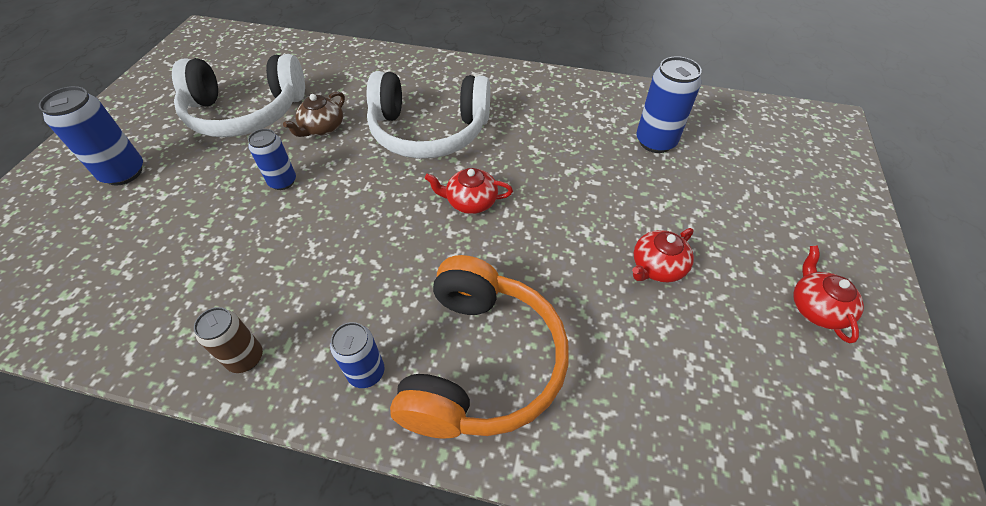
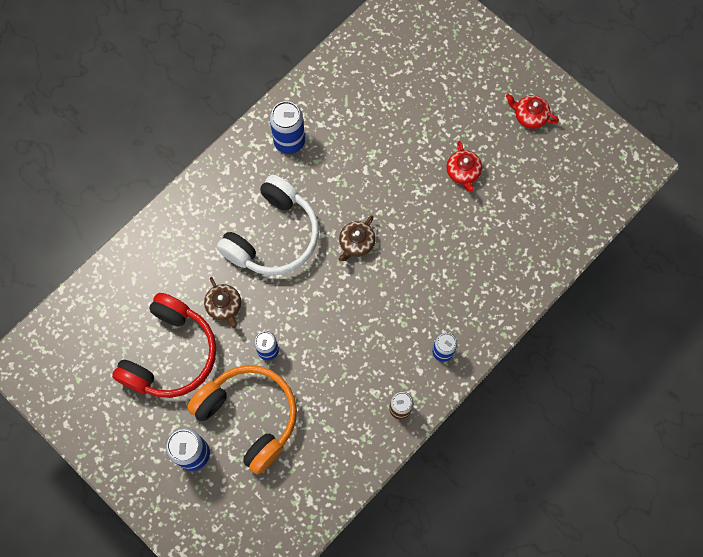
camera: 60 degrees left, 20 degrees up
(246, 112) = (170, 354): white headphones -> red headphones
(470, 201) = (356, 243): red teapot -> brown teapot
(481, 362) = (468, 294): orange headphones -> orange headphones (249, 416)
(655, 142) = (372, 102): blue can -> blue can (289, 141)

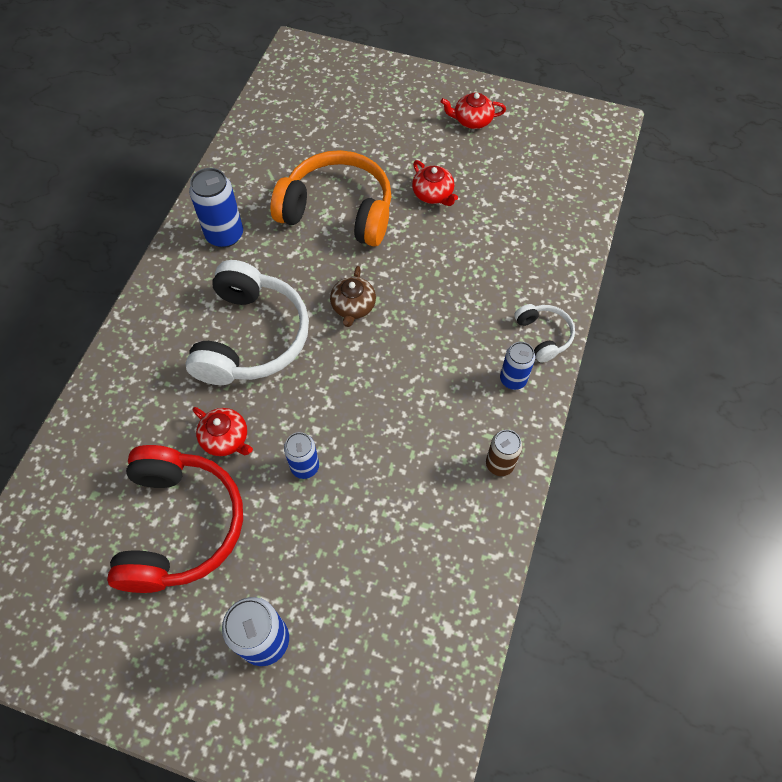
camera: 25 degrees left, 10 degrees down
(224, 306) = (226, 438): brown teapot -> red teapot
(249, 416) = (318, 557): orange headphones -> orange headphones (338, 211)
(483, 328) = (543, 335): none -> white headphones

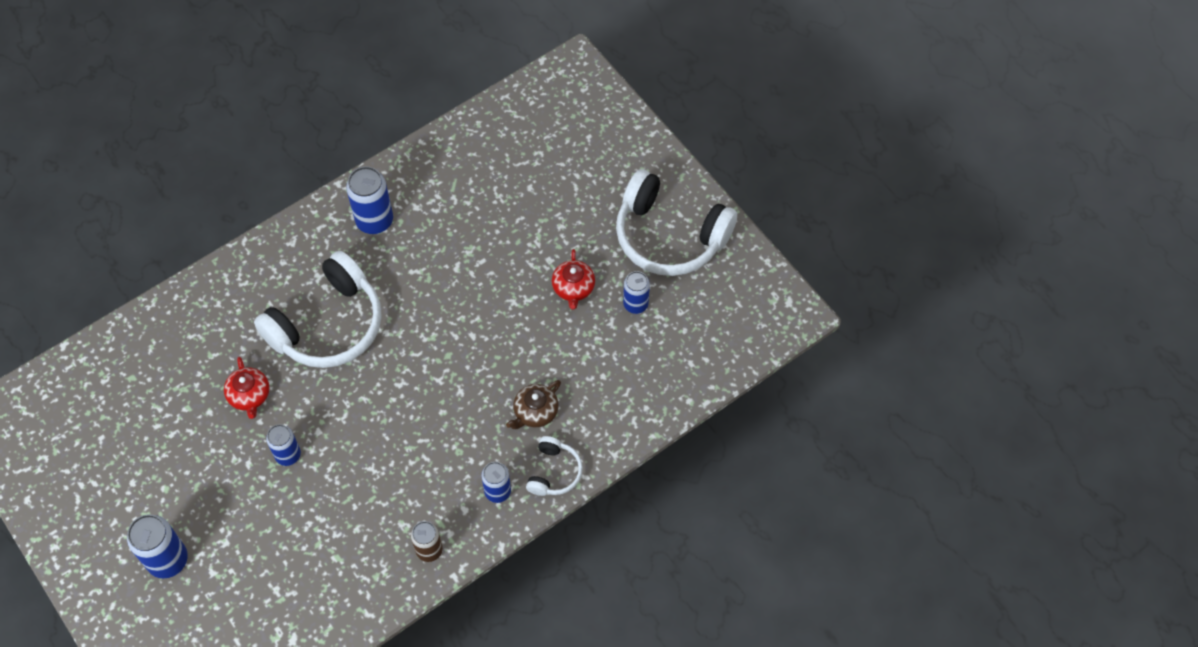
camera: 35 degrees right, 0 degrees up
(180, 525) = (171, 440): red headphones -> none
(338, 211) = (481, 254): orange headphones -> none
(353, 306) = (425, 349): brown teapot -> brown teapot (535, 412)
(472, 120) = (669, 236): red teapot -> white headphones
(491, 179) = (635, 304): none -> blue can

